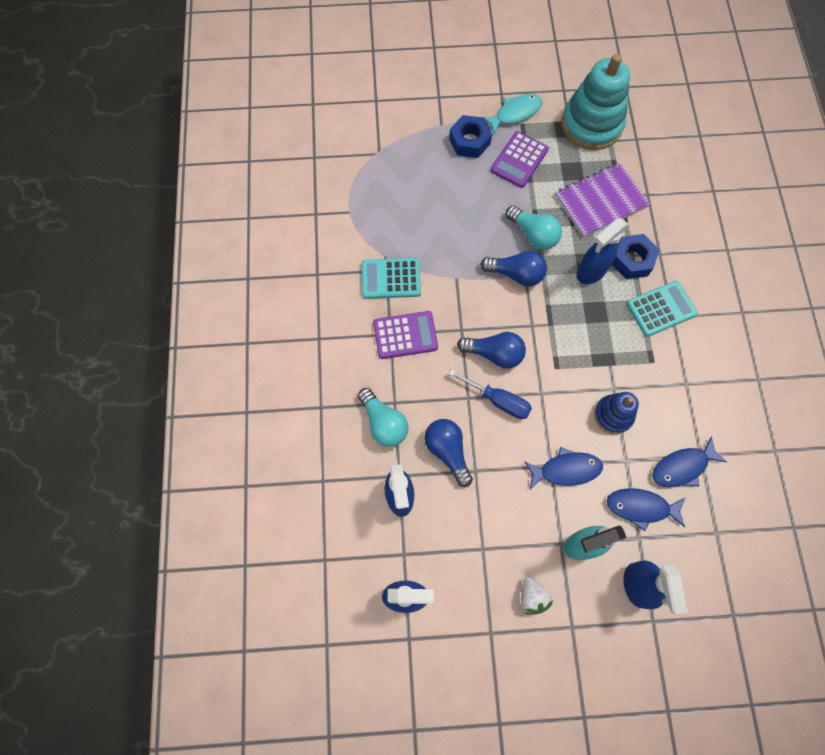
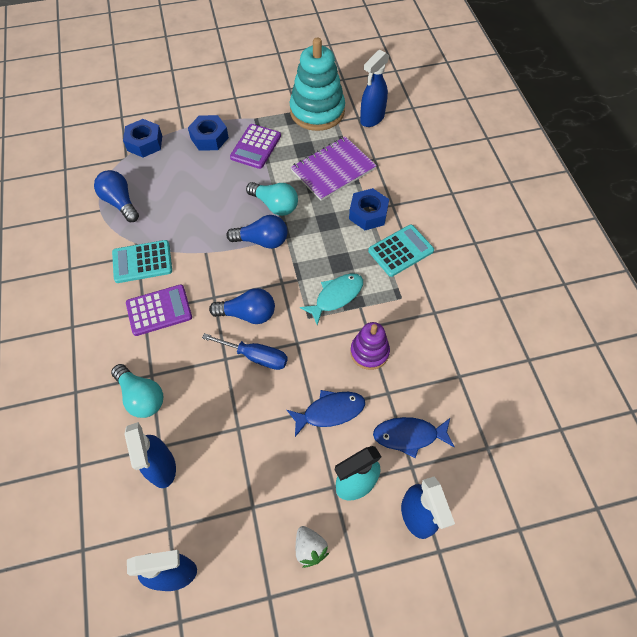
camera: 10 degrees left, 10 degrees down
(399, 138) = (144, 143): none -> blue nut
(448, 451) = (209, 414): blue light bulb -> blue light bulb (120, 202)
(515, 113) = (248, 111): turquoise fish -> turquoise fish (336, 296)
(591, 271) = (332, 228): blue spray bottle -> blue spray bottle (372, 119)
(613, 415) = (369, 352): blue stacking toy -> purple stacking toy
(682, 467) = (443, 390): blue fish -> none

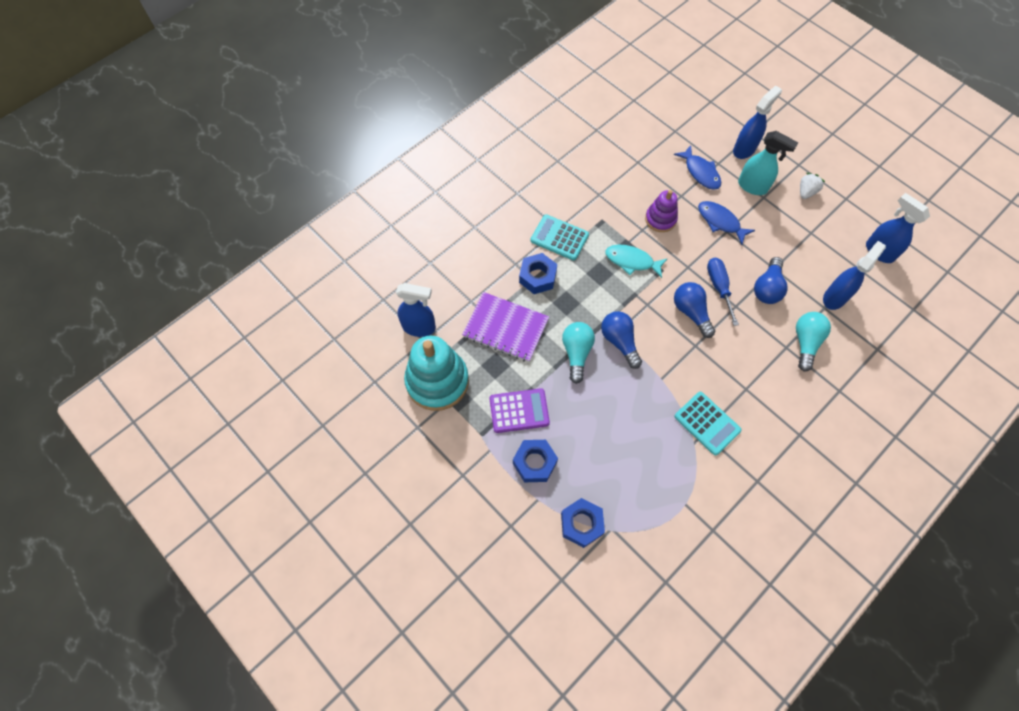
camera: 120 degrees left, 5 degrees up
(120, 202) = (665, 491): blue light bulb -> blue light bulb (767, 288)
(159, 310) = (737, 378): purple calculator -> none

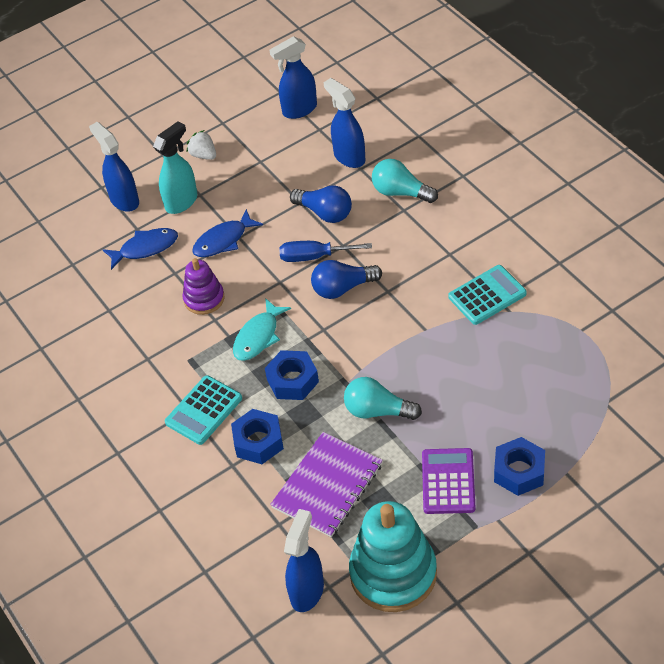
camera: 75 degrees left, 15 degrees down
(581, 524) = (599, 431): blue nut -> blue nut (292, 380)
(619, 341) = (369, 364): blue light bulb -> none

